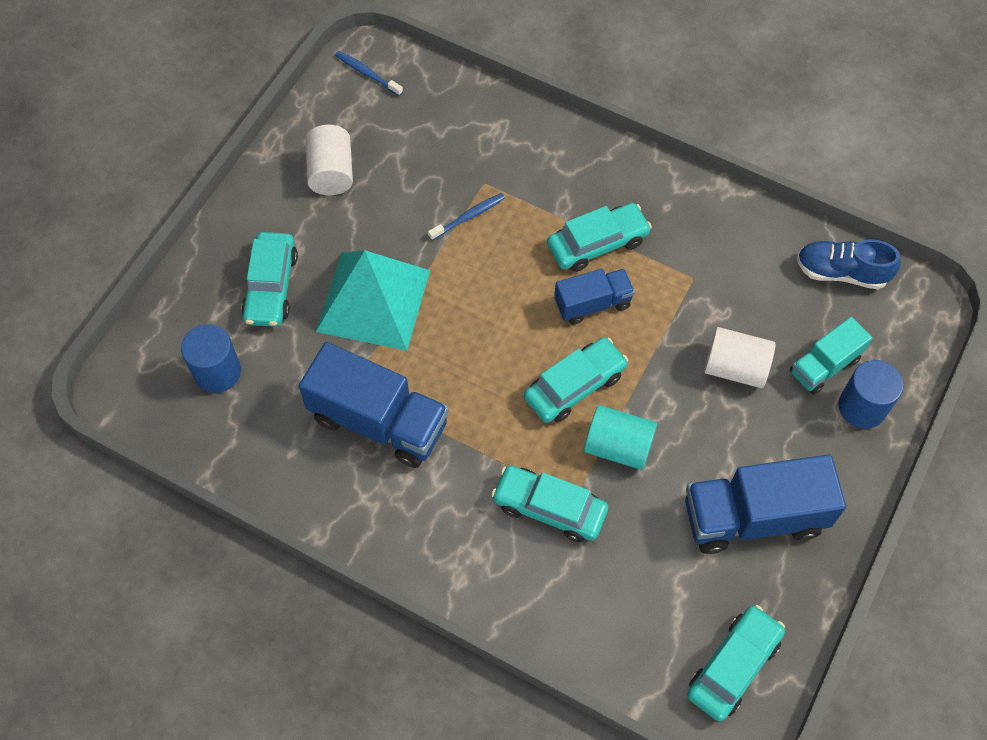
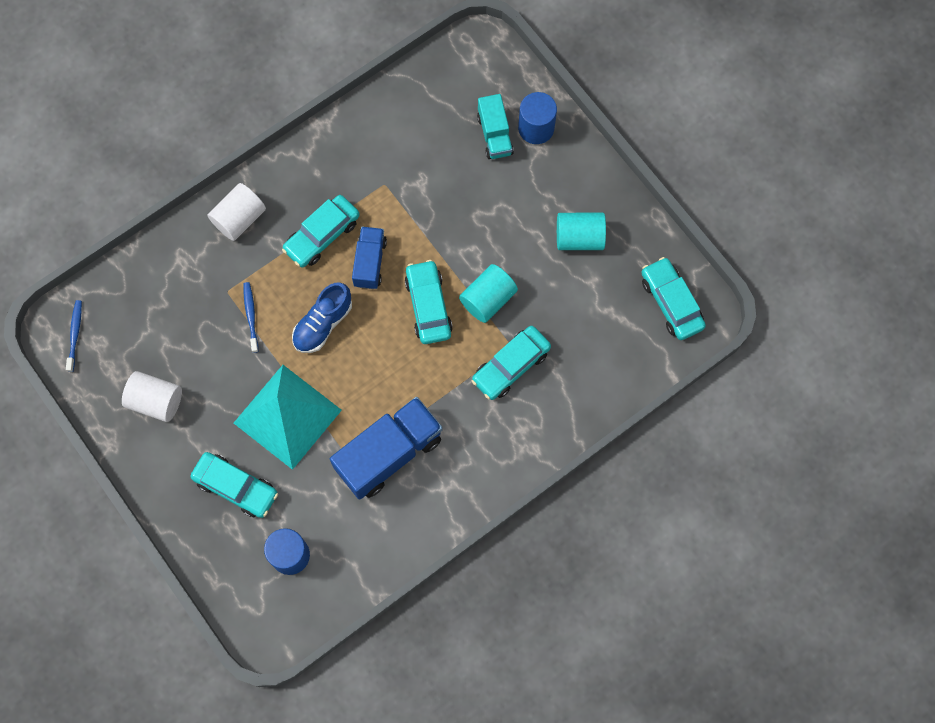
camera: 65 degrees left, 10 degrees up
(367, 73) = (75, 334): blue toothbrush -> blue toothbrush turned 120 degrees clockwise
(597, 243) = (322, 235): turquoise car -> turquoise car turned 135 degrees counterclockwise
(735, 368) = (467, 193): white cylinder -> white cylinder (239, 218)
(753, 517) = (579, 238): blue truck -> turquoise cylinder
(841, 272) = (430, 85): blue shoe -> blue shoe (323, 324)

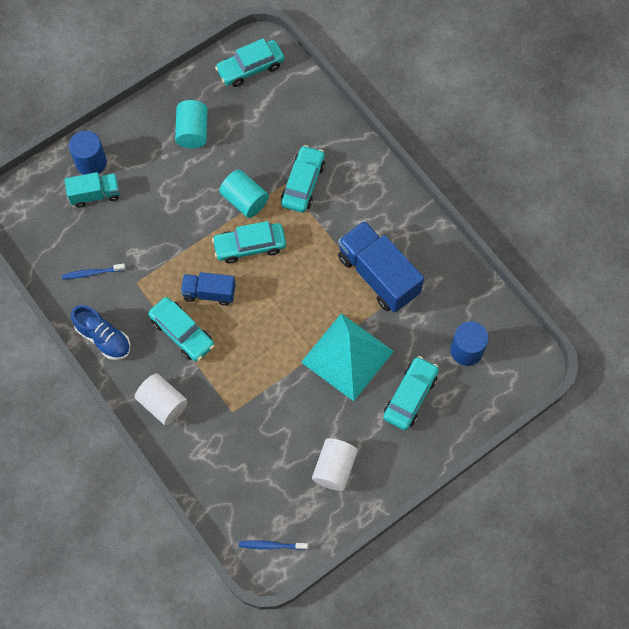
camera: 90 degrees left, 5 degrees down
(251, 316) = (256, 390): blue toothbrush -> blue toothbrush (92, 273)
(323, 324) = (264, 330): blue shoe -> blue shoe (103, 338)
(511, 366) = (303, 183): turquoise car -> turquoise car turned 120 degrees counterclockwise

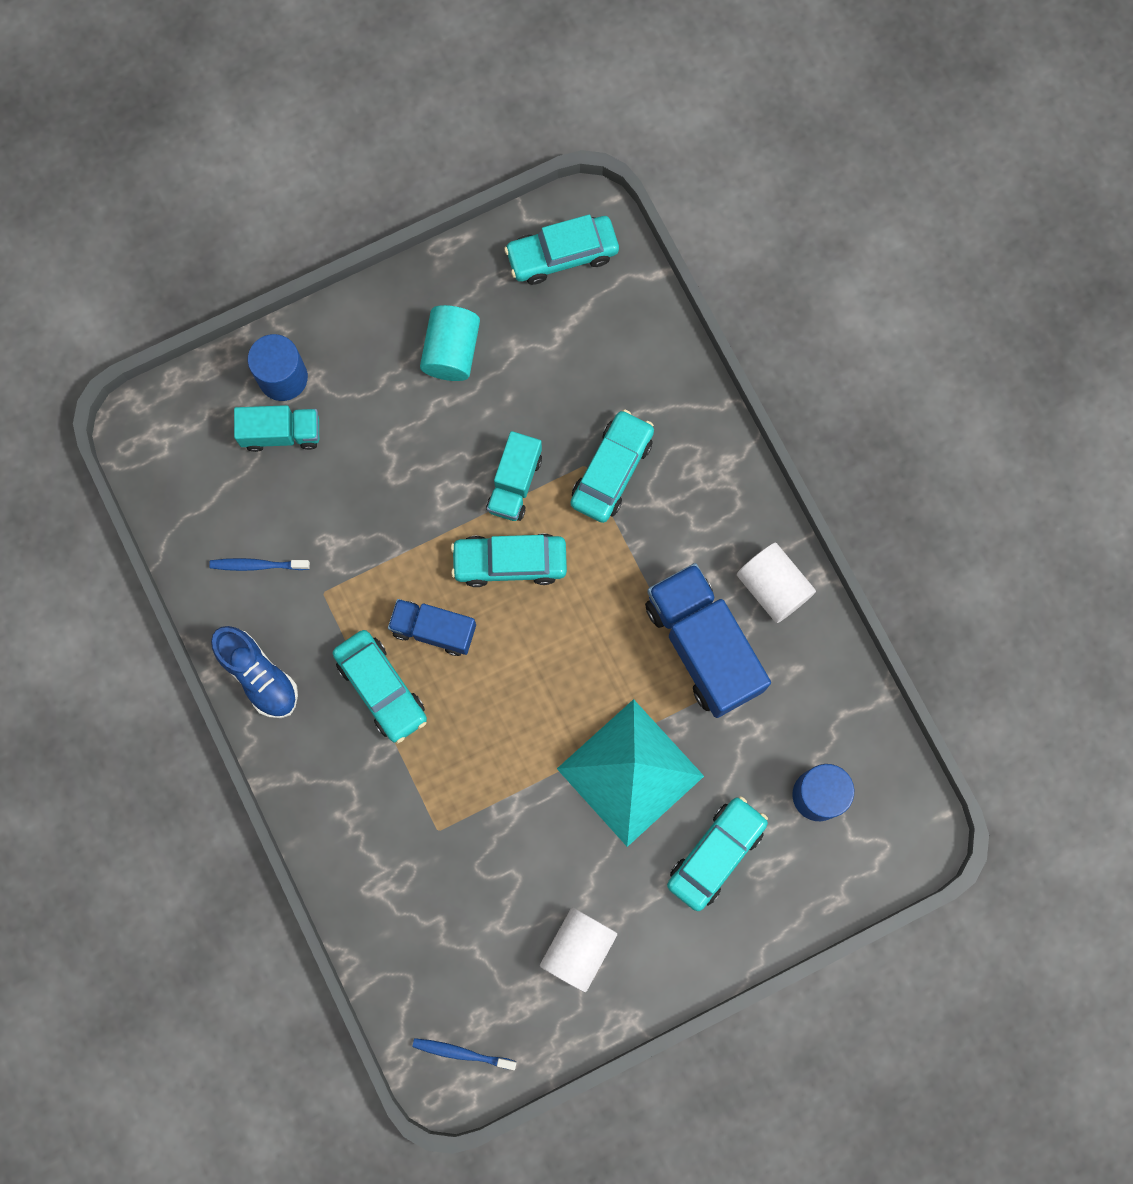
camera: 10 degrees right, 10 degrees up
(163, 404) = (333, 799): white cylinder -> white cylinder (773, 587)
(244, 200) = (514, 483): turquoise cylinder -> turquoise truck

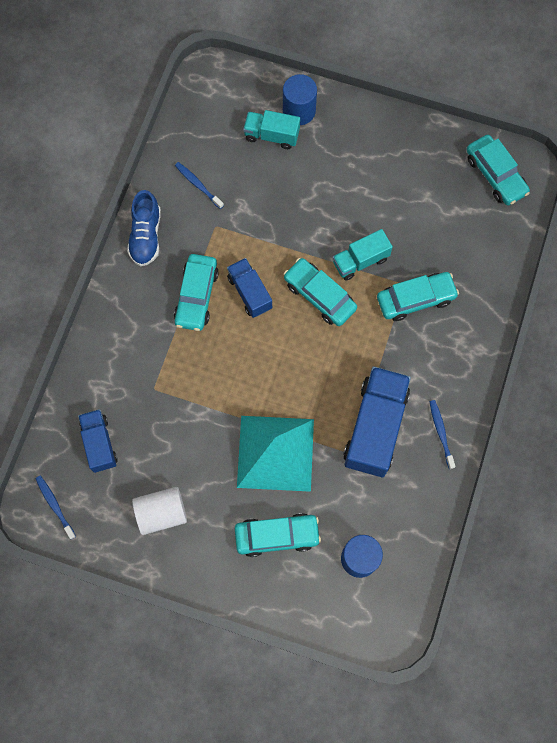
camera: 45 degrees right, 5 degrees down
(281, 433) = (271, 135): turquoise truck -> turquoise truck turned 150 degrees clockwise
(441, 944) = (99, 444): none -> blue truck
(451, 351) = (393, 171): turquoise cylinder -> none
(562, 255) = (495, 175): turquoise car -> turquoise car turned 150 degrees counterclockwise
(773, 587) = (441, 433): white cylinder -> blue toothbrush

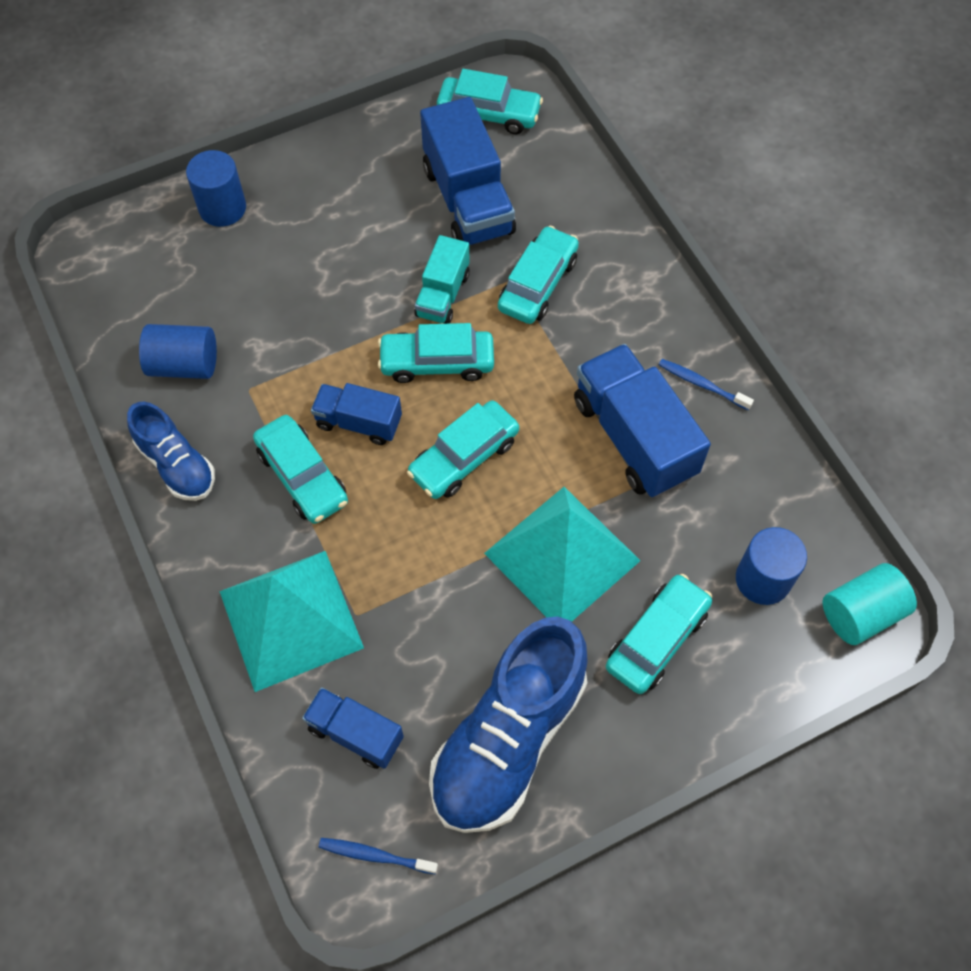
camera: 45 degrees left, 10 degrees down
(123, 362) = (290, 619): none -> turquoise pyramid
(161, 513) = (508, 739): white cylinder -> blue shoe
(198, 185) = (184, 365): blue toothbrush -> blue cylinder
(271, 135) = (217, 253): turquoise truck -> none
(281, 358) = (464, 457): none -> turquoise car
(388, 622) = (861, 613): none -> turquoise cylinder
(429, 218) = (468, 200): none -> blue truck

